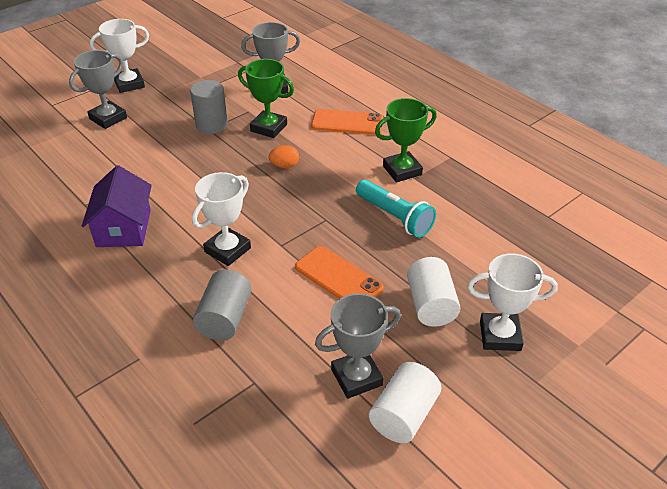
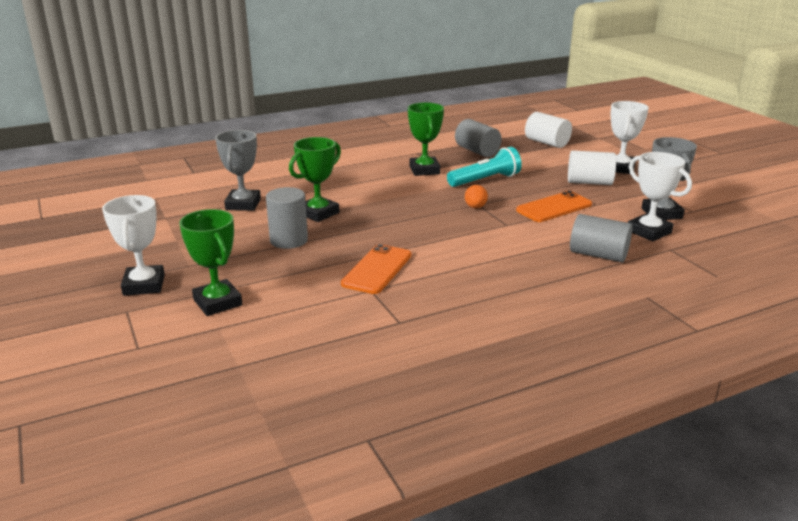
camera: 75 degrees left, 15 degrees down
(108, 118) = (218, 302): grey trophy -> green trophy
(124, 228) = (454, 298): purple house -> none
(227, 250) = (507, 247): white trophy -> white trophy (649, 232)
(284, 166) = (389, 212): orange egg -> orange egg (475, 207)
(347, 123) = (337, 180): orange phone -> orange phone (377, 269)
(403, 415) = (694, 204): white cylinder -> white cylinder (546, 143)
(484, 200) = (477, 151): none -> grey cylinder

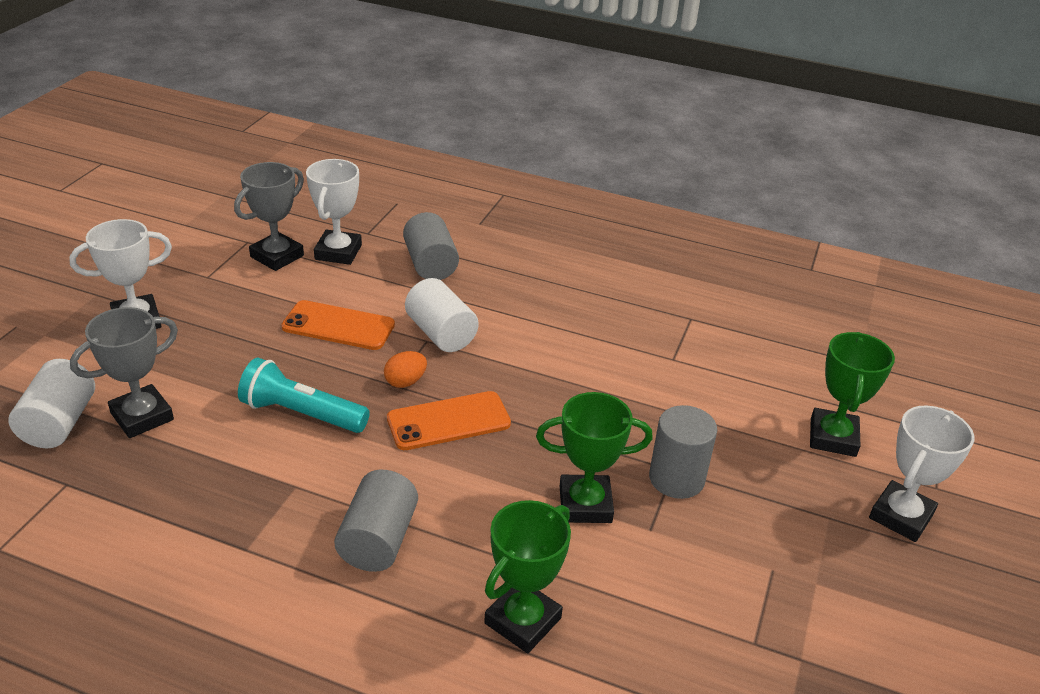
camera: 135 degrees left, 10 degrees up
(243, 204) = (660, 606): grey trophy -> grey trophy (142, 416)
(377, 269) = (637, 375): orange phone -> orange phone (448, 421)
(424, 170) = (320, 493): green trophy -> green trophy (522, 620)
(477, 151) = (172, 480): grey cylinder -> grey cylinder (378, 540)
(589, 182) = (221, 328): white cylinder -> white cylinder (441, 334)

